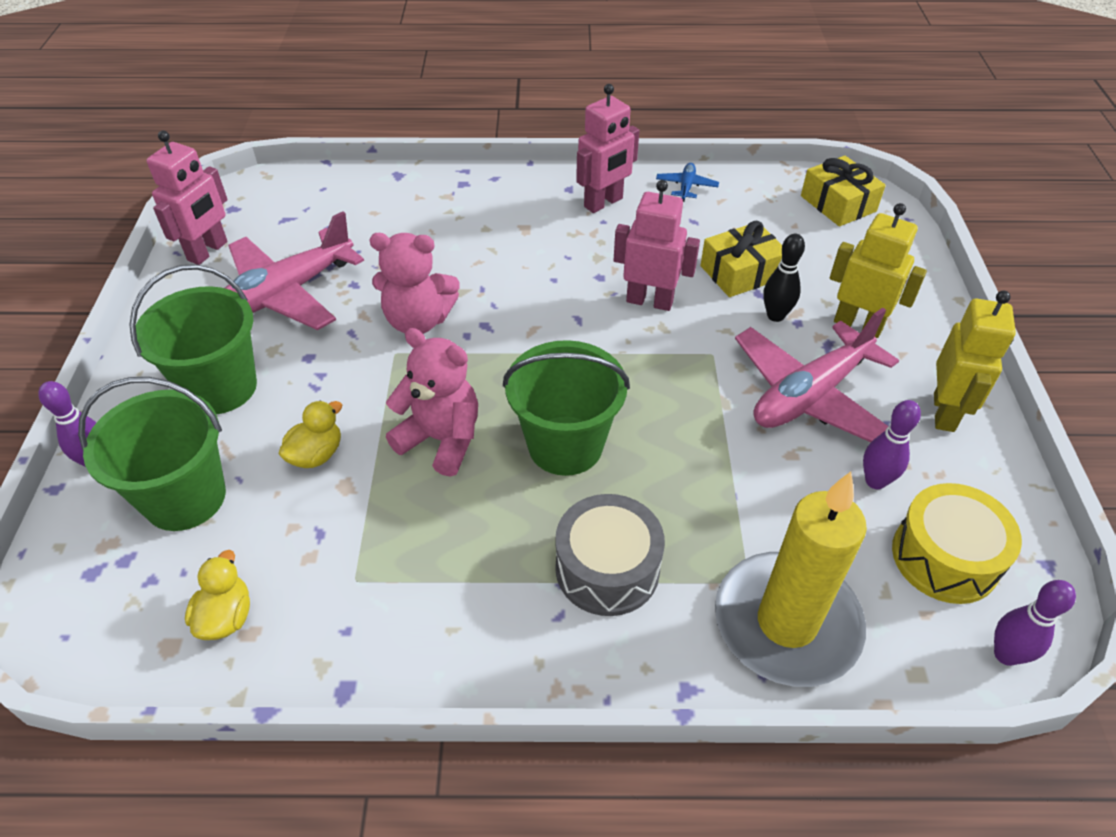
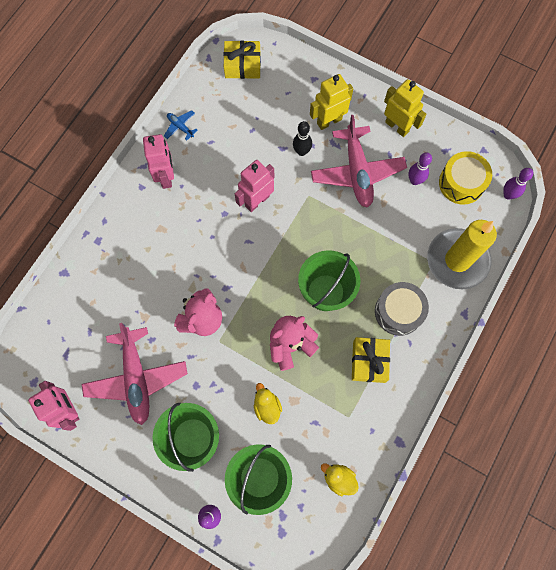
camera: 60 degrees left, 25 degrees up
(741, 272) = (263, 146): yellow gift -> yellow gift (369, 361)

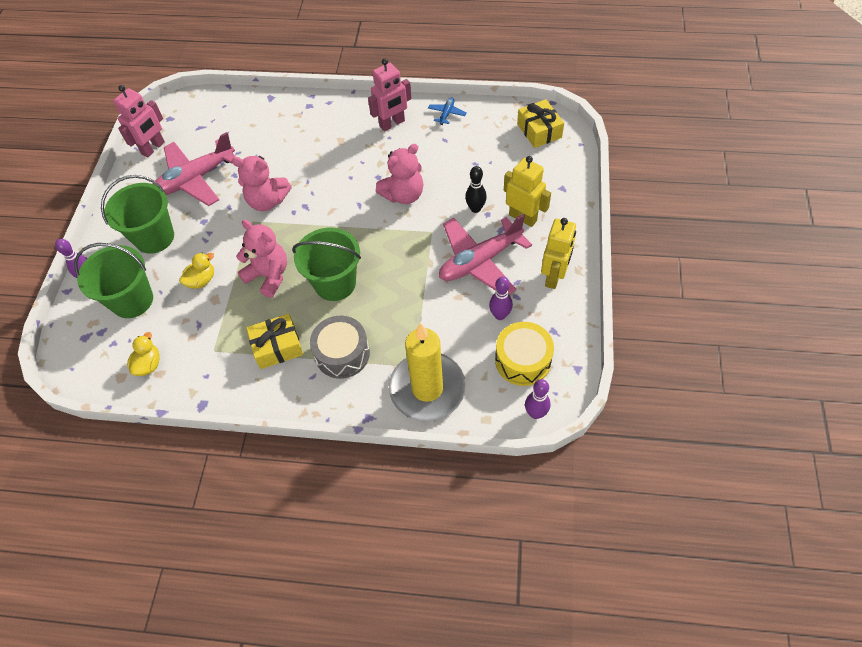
camera: 70 degrees right, 15 degrees down
(257, 201) = (403, 195): pink robot -> pink teddy bear

